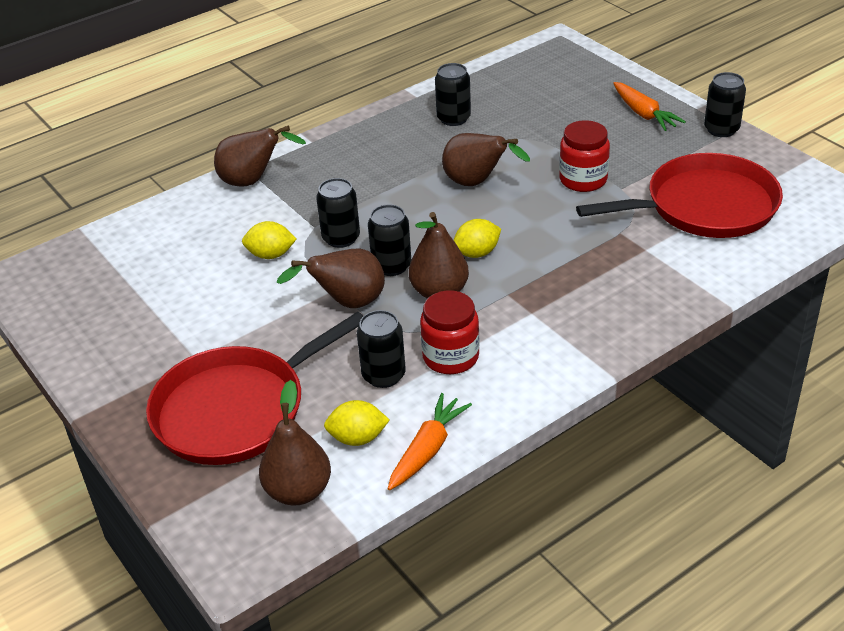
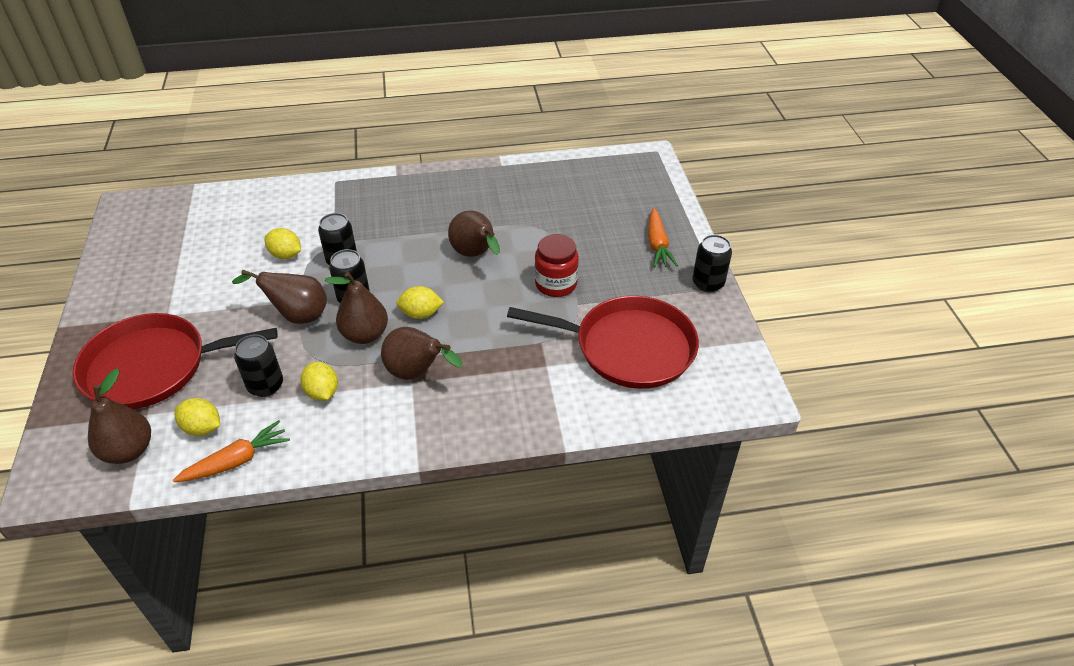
camera: 25 degrees right, 5 degrees up
(253, 181) = (329, 191): brown pear -> brown pear (417, 373)
(450, 357) = (322, 392): red jar -> yellow lemon
(453, 118) = (510, 193): black can -> none

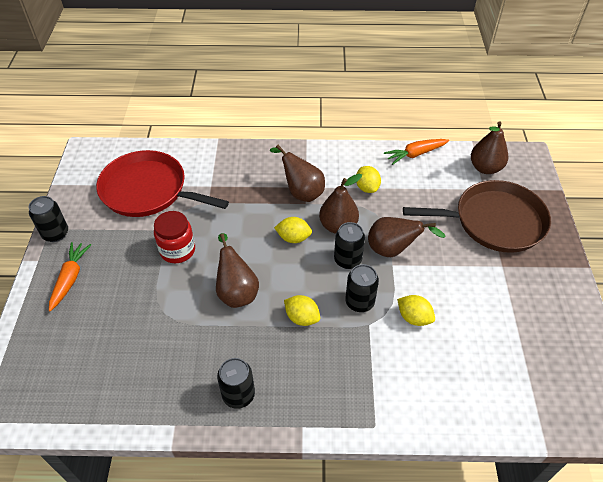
camera: 170 degrees left, 5 degrees up
(153, 367) = (494, 221): red pan -> brown pan
(202, 428) = (442, 175): yellow lemon -> yellow lemon (302, 318)
(265, 385) = (407, 197): black can -> black can (238, 395)

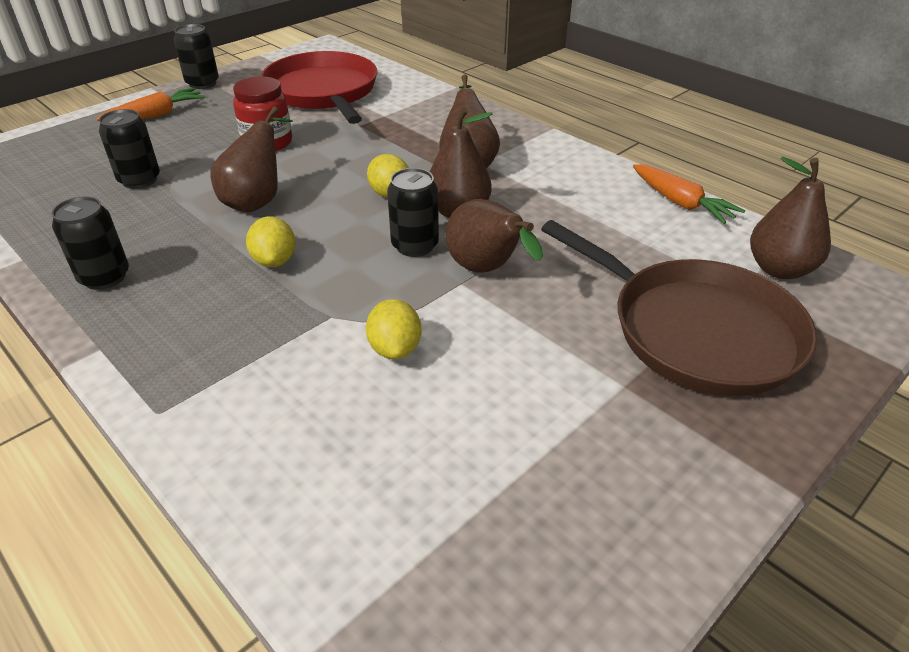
camera: 45 degrees right, 10 degrees down
(359, 302) = (358, 289): black can -> black can (139, 180)
(367, 187) = (556, 199): yellow lemon -> none
(415, 154) = (681, 203): orange carrot -> orange carrot turned 150 degrees counterclockwise

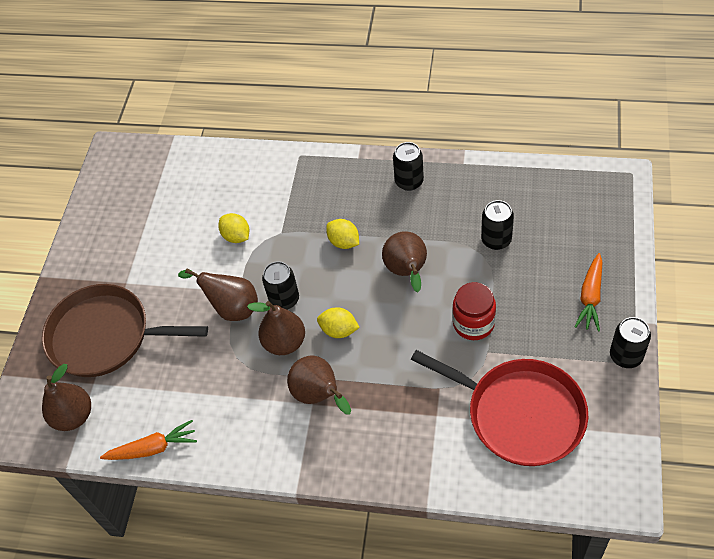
camera: 150 degrees right, 15 degrees up
(681, 203) = (153, 448): orange carrot -> orange carrot turned 150 degrees clockwise

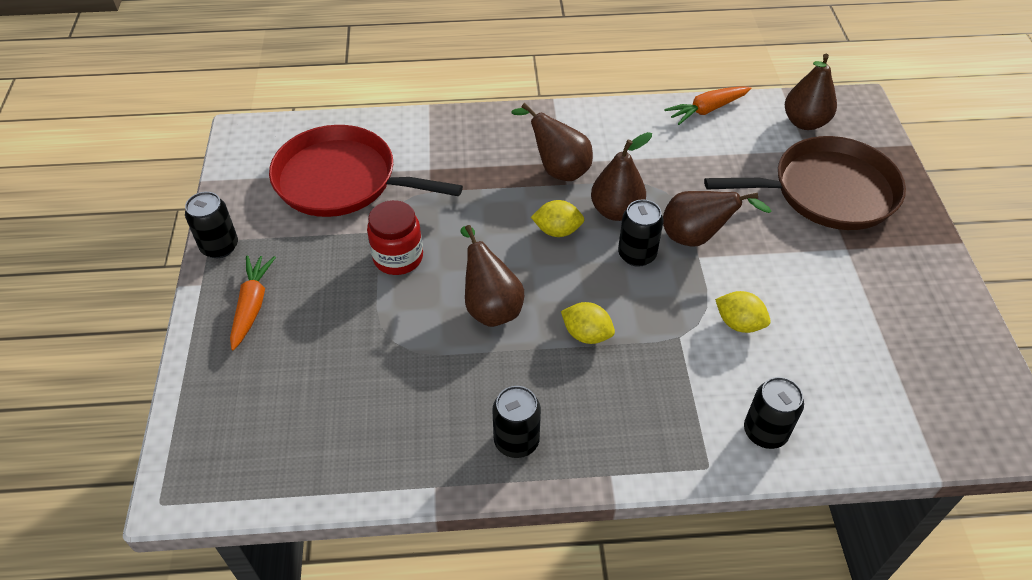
camera: 160 degrees right, 5 degrees down
(496, 240) = (375, 364): black can -> black can (765, 432)

